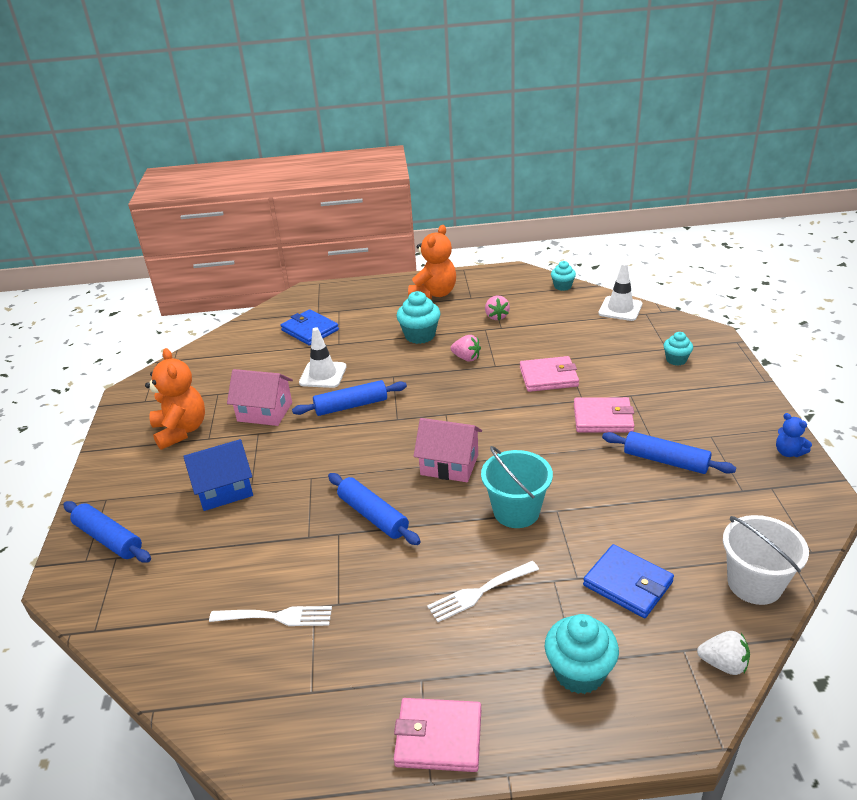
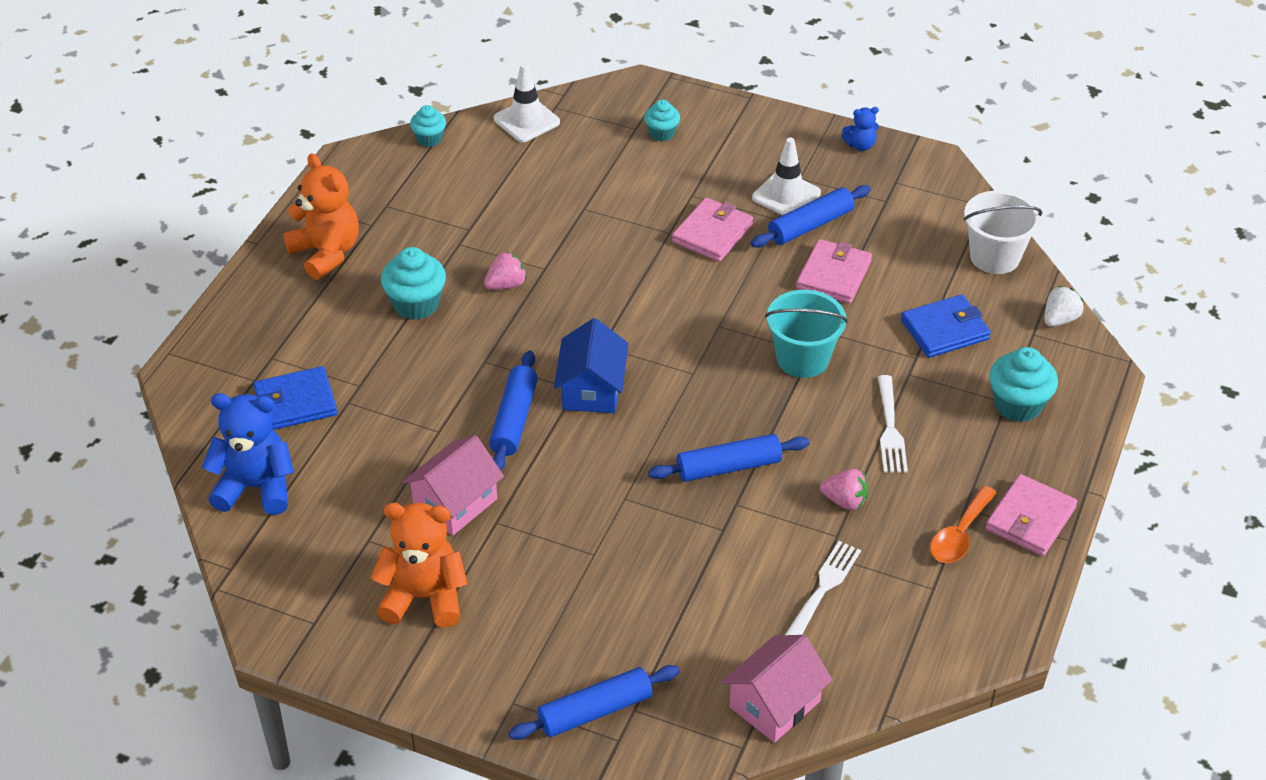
camera: 65 degrees left, 10 degrees up
(224, 490) = (586, 582): blue house -> blue house (592, 389)
(238, 344) = (256, 487): none -> blue teddy bear
(323, 375) = (421, 423): white traffic cone -> white traffic cone (786, 195)
(385, 688) = (959, 535): none -> orange spoon
(449, 465) = (693, 378): pink house -> pink house (774, 704)
(496, 316) = (440, 222): pink strawberry -> pink strawberry (845, 501)
(548, 377) = (606, 237): pink wallet -> pink wallet (833, 275)

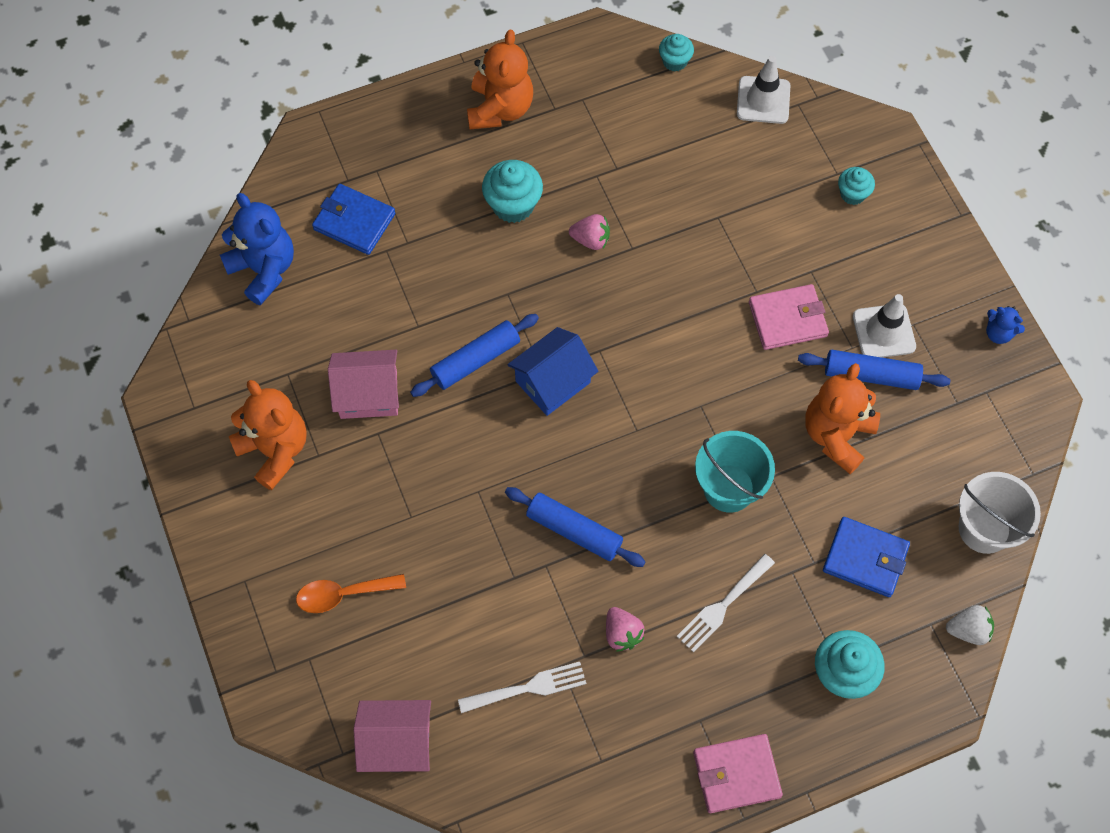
camera: 45 degrees right, 20 degrees up
(595, 711) = (285, 636): blue rolling pin -> none
(833, 275) = (836, 435): pink wallet -> orange teddy bear
(959, 535) = (670, 738): orange spoon -> orange spoon (343, 594)

